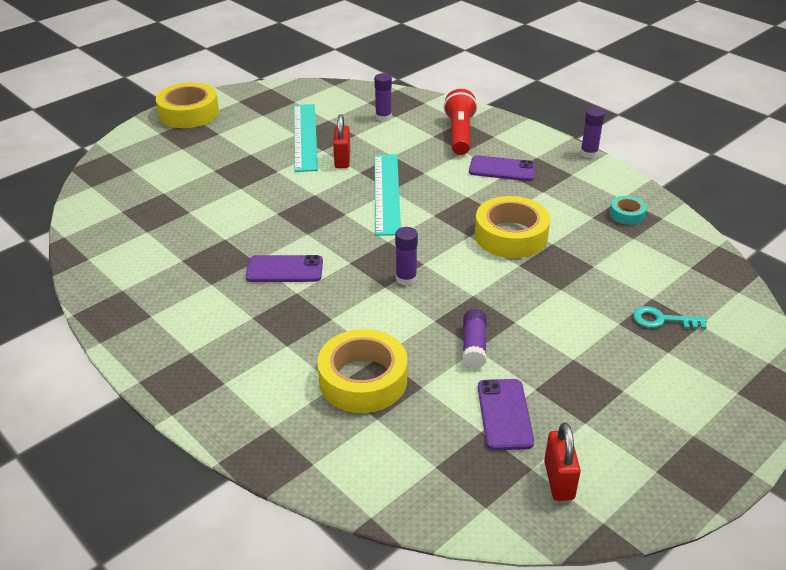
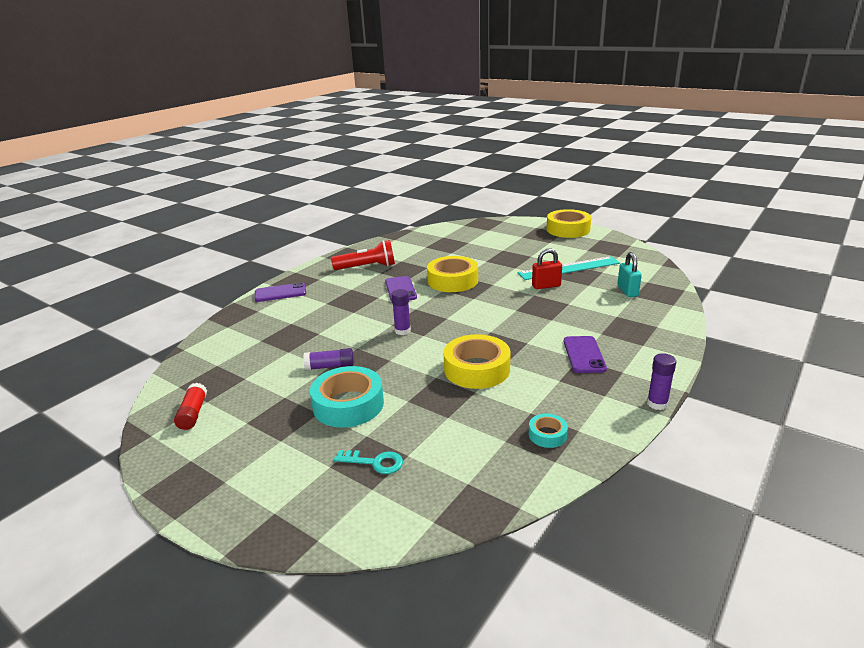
camera: 80 degrees right, 10 degrees down
(363, 380) = (295, 331): yellow tape -> yellow tape (452, 281)
(383, 117) = (627, 291): purple glue stick -> turquoise padlock
(387, 193) = (510, 309): turquoise ruler -> none
(459, 134) = (630, 327): red flashlight -> red flashlight (367, 267)
(504, 414) = (259, 386): purple phone -> purple phone (280, 293)
(559, 480) = (193, 413): red padlock -> red glue stick
(561, 333) = (348, 404): none -> turquoise tape
(662, 320) = (374, 462): turquoise key -> turquoise key turned 105 degrees clockwise

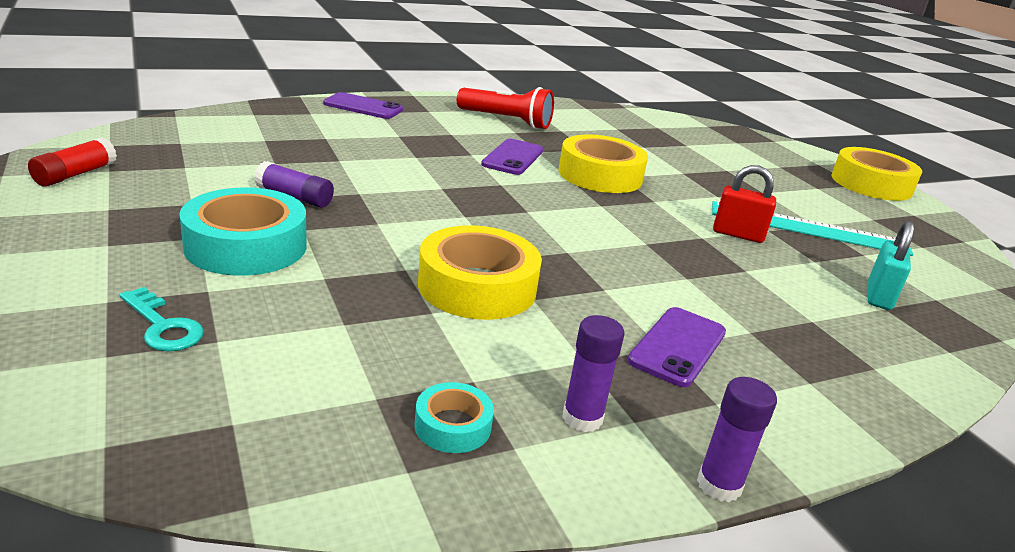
camera: 25 degrees right, 0 degrees up
(402, 331) = (445, 200): purple glue stick -> purple glue stick (582, 418)

